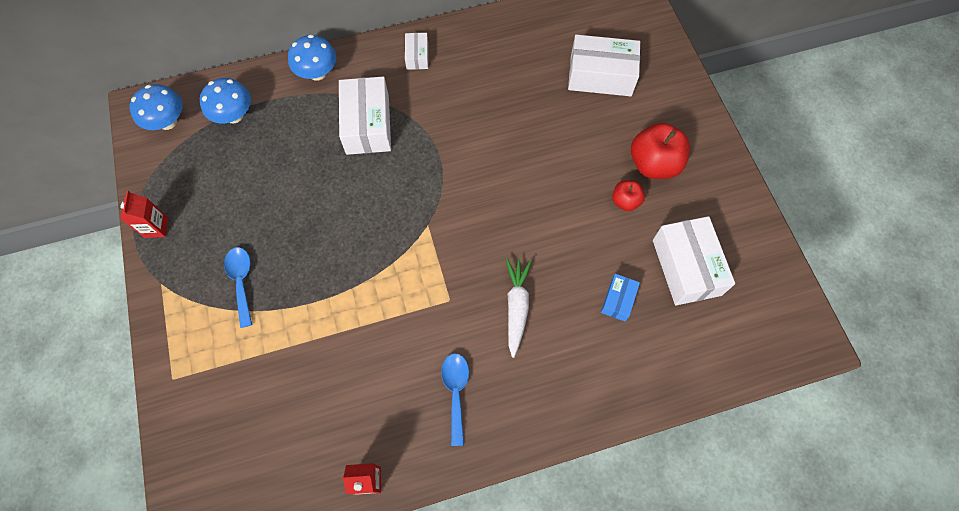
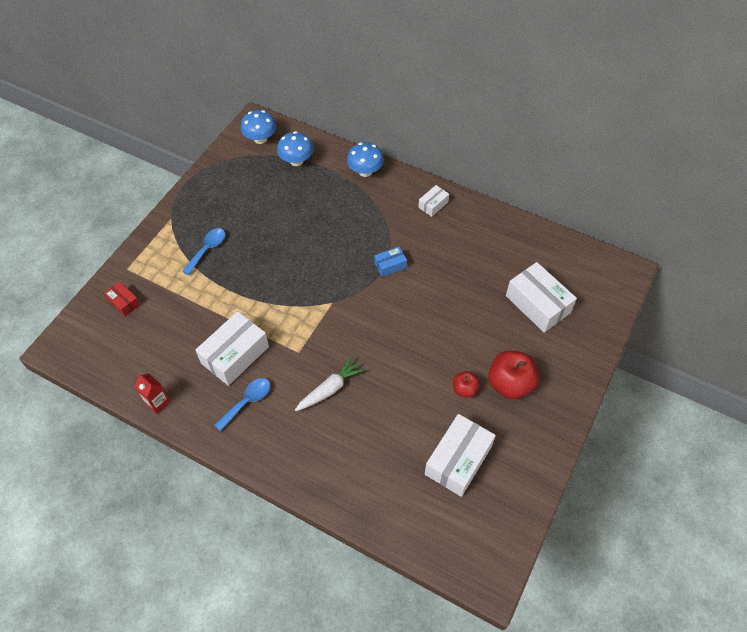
camera: 45 degrees right, 10 degrees down
(156, 227) = (198, 188): red carton -> none
(211, 416) = (124, 302): none -> red box
(367, 125) = (361, 221): white box -> white box (235, 355)
(618, 300) = (393, 439): blue box -> blue box (390, 265)

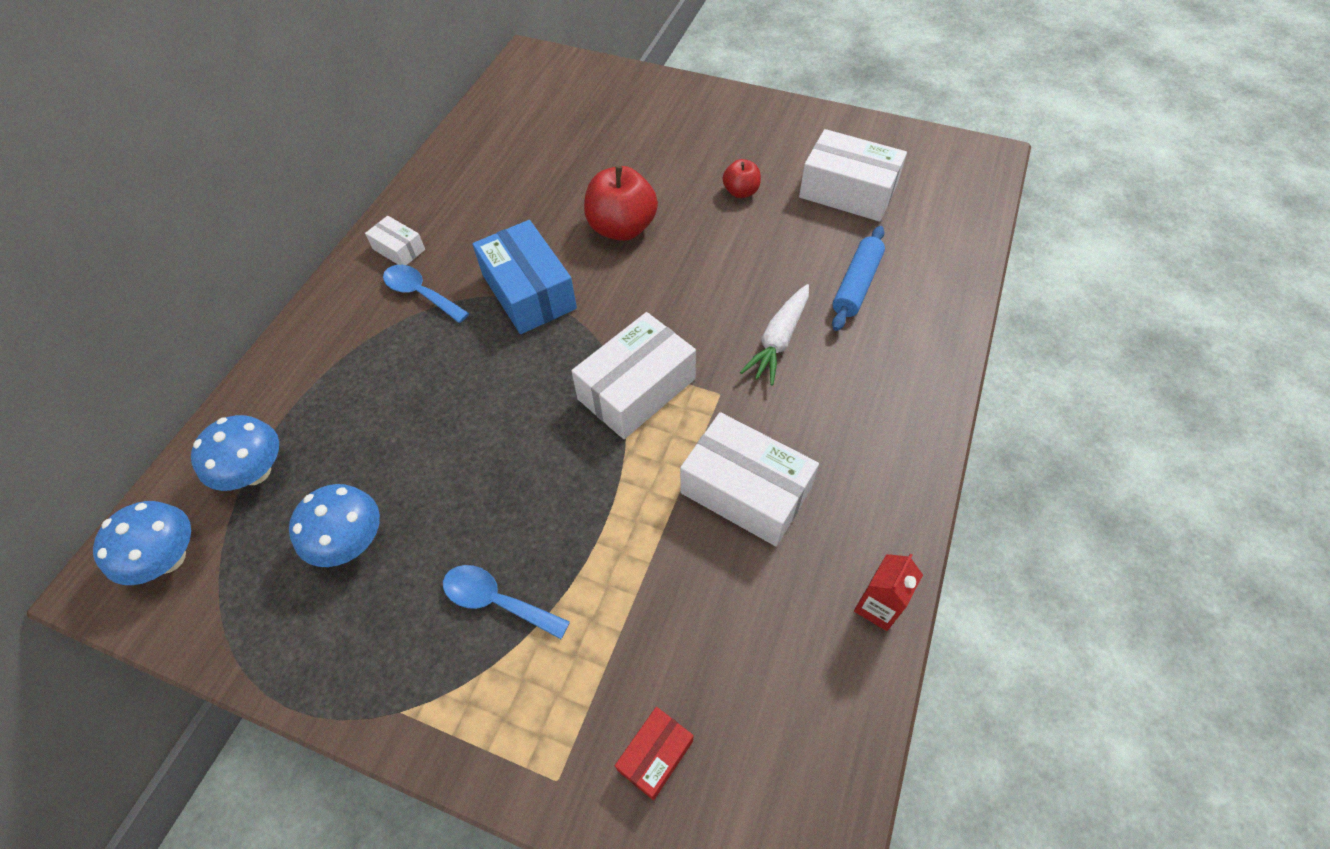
camera: 95 degrees left, 0 degrees up
(247, 401) = (833, 452): blue spoon -> blue spoon (420, 294)
(330, 389) = (778, 340): white carrot -> white carrot turned 105 degrees counterclockwise
(365, 171) = (306, 350): blue mushroom -> blue mushroom (351, 541)
(367, 444) = (856, 285): none -> blue rolling pin
(390, 265) = (529, 292): blue box -> blue box, size x1.95
(510, 384) = (722, 151): red apple -> red apple (622, 228)
(537, 304) = (590, 130): white box -> white box (636, 389)

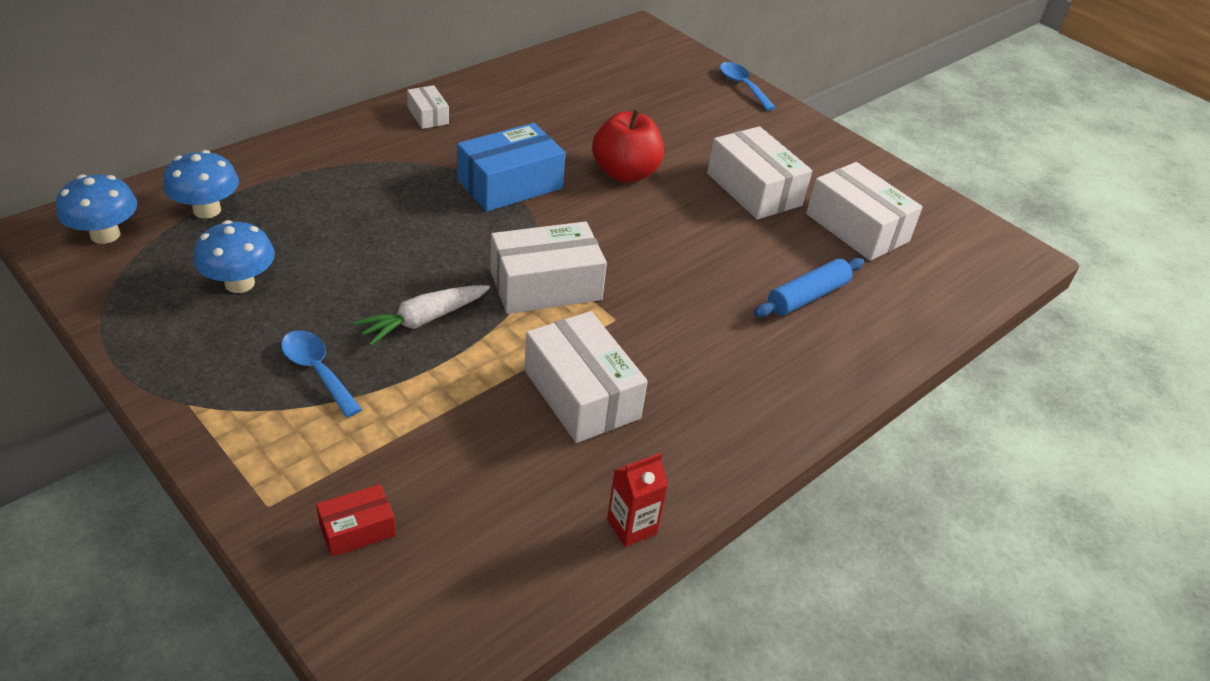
camera: 20 degrees right, 15 degrees down
(420, 294) = (421, 151): blue spoon -> blue spoon (742, 86)
(529, 292) = (510, 184): blue box -> blue box turned 60 degrees clockwise
(741, 192) = (754, 189): red apple -> white box
(778, 340) = (700, 305): white carrot -> white carrot (423, 320)

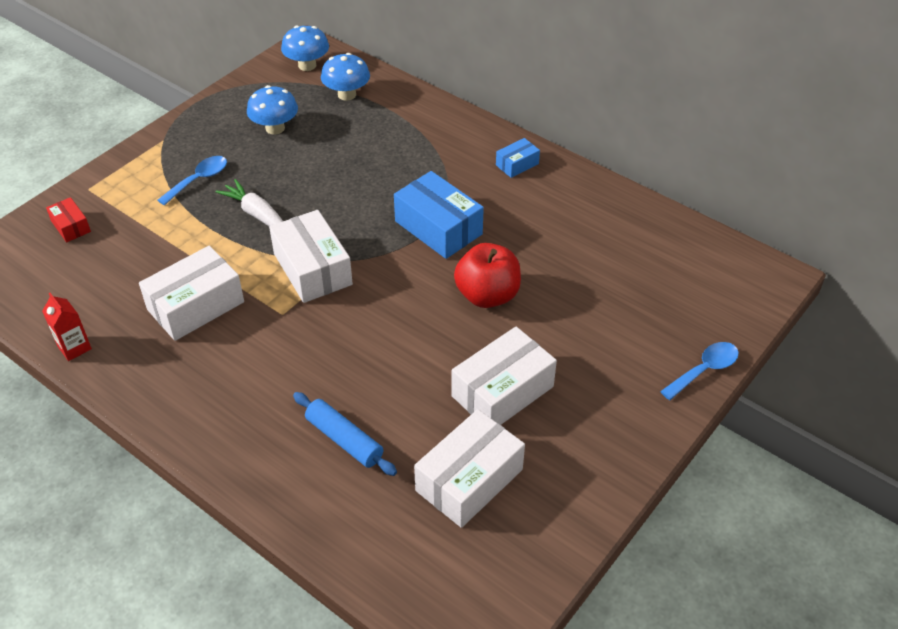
camera: 85 degrees right, 5 degrees up
(428, 116) = (517, 164): white box -> blue box

